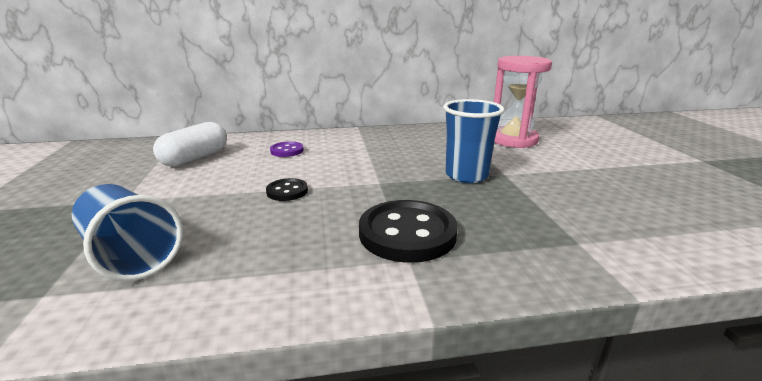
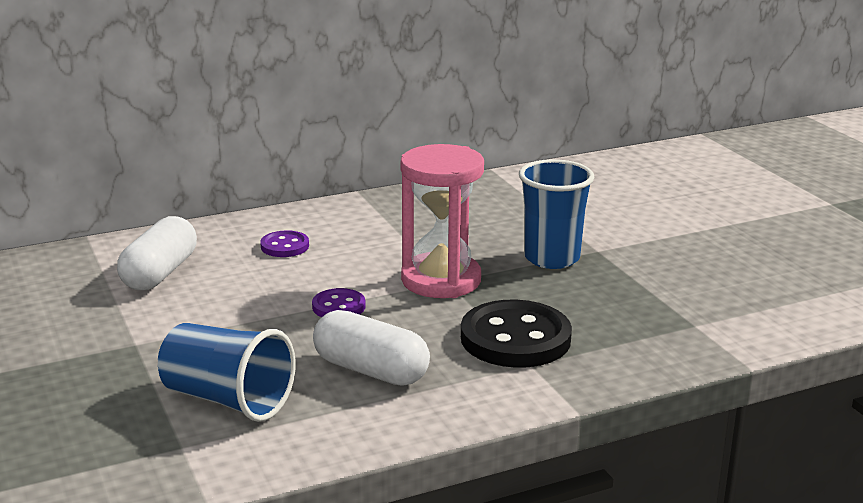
camera: 15 degrees left, 0 degrees up
(267, 245) = (371, 370): none -> white capsule
(287, 191) = (338, 306): black button -> purple button
(513, 140) = (593, 194): pink hourglass -> pink hourglass (441, 280)

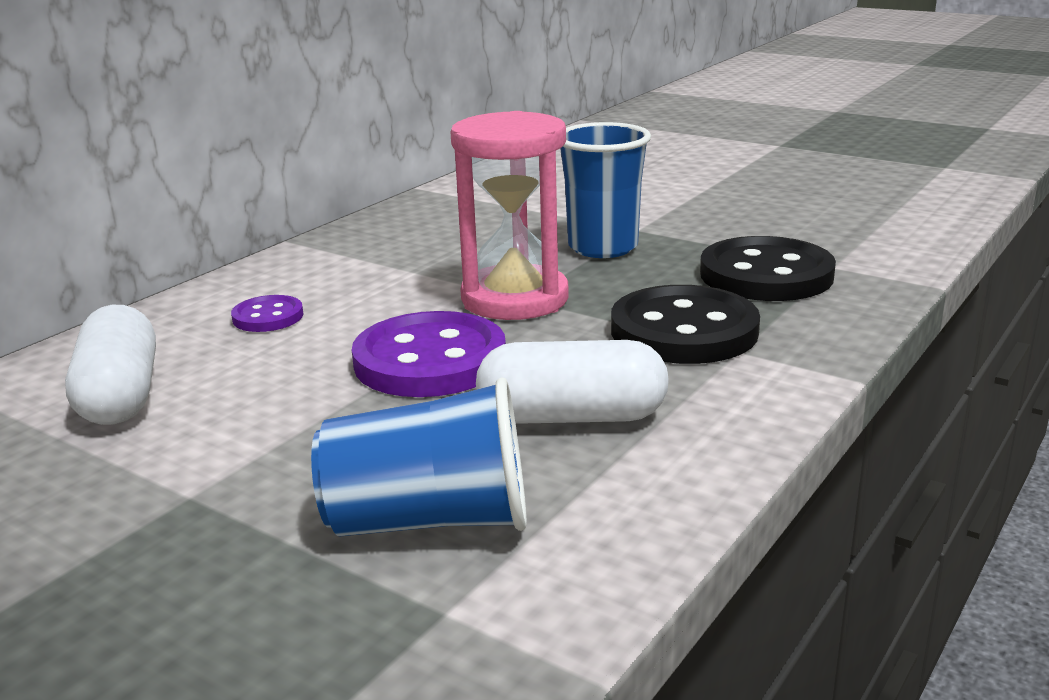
camera: 30 degrees left, 0 degrees up
(338, 306) = (430, 360): purple button -> purple button, size x1.98
(634, 316) = (766, 275): none -> black button

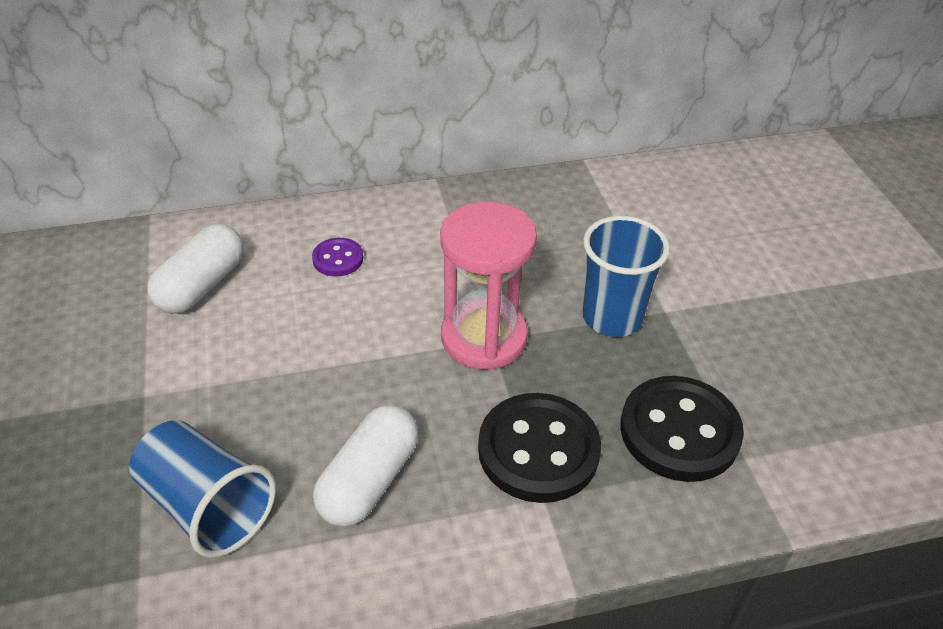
camera: 40 degrees right, 20 degrees up
(430, 360) = (365, 366): purple button -> none
(572, 417) = (369, 480): white capsule -> white capsule turned 75 degrees clockwise

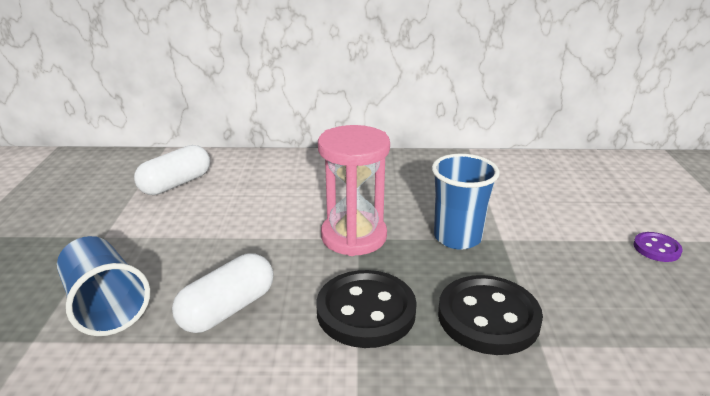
camera: 15 degrees right, 15 degrees down
(338, 259) = (272, 181): purple button -> purple button (656, 248)

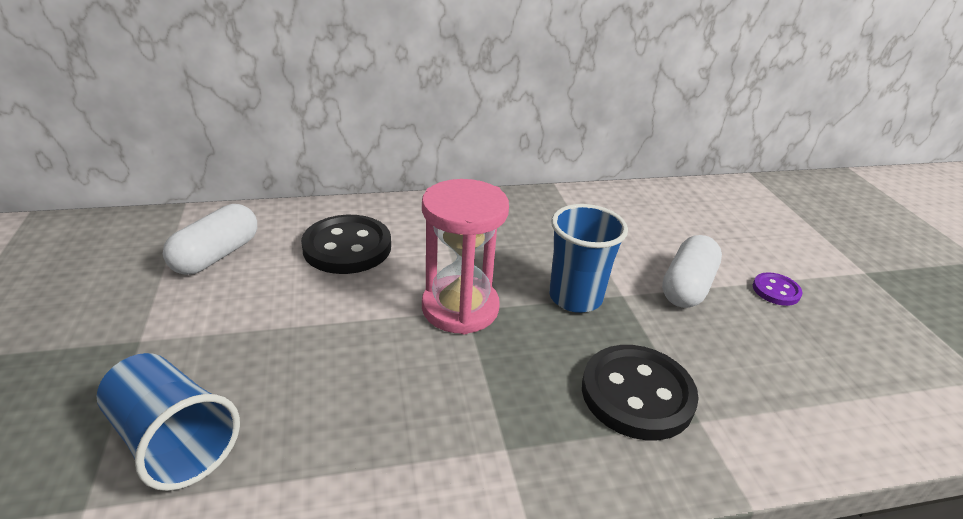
camera: 15 degrees left, 5 degrees up
(227, 309) = (337, 425): white capsule -> white capsule (687, 287)
(366, 311) = (503, 405): black button -> black button (347, 247)

